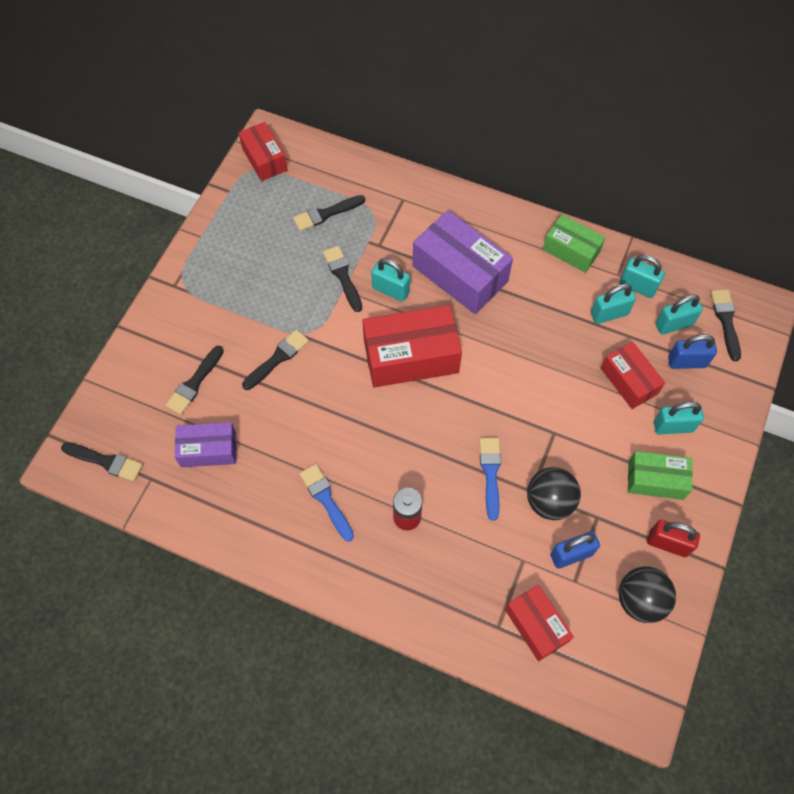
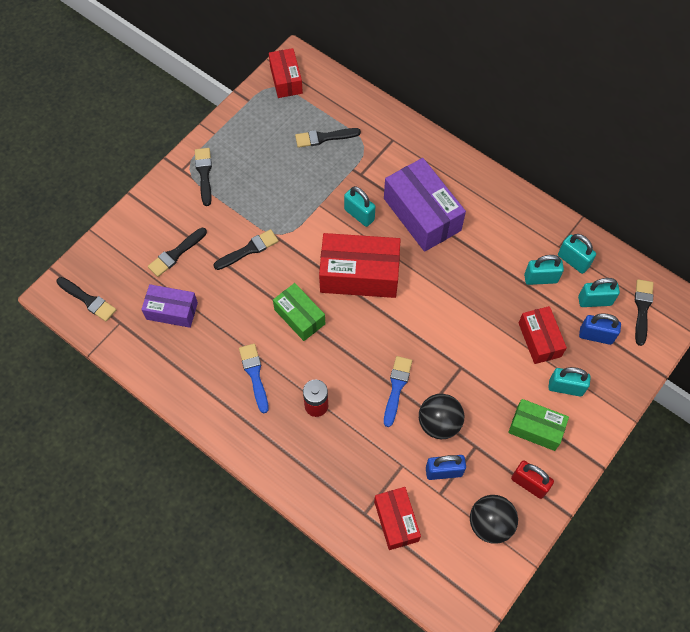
camera: 15 degrees right, 0 degrees up
(343, 276) = (322, 193): black brush -> black brush (204, 174)
(571, 250) = (525, 216): green box -> green box (299, 317)

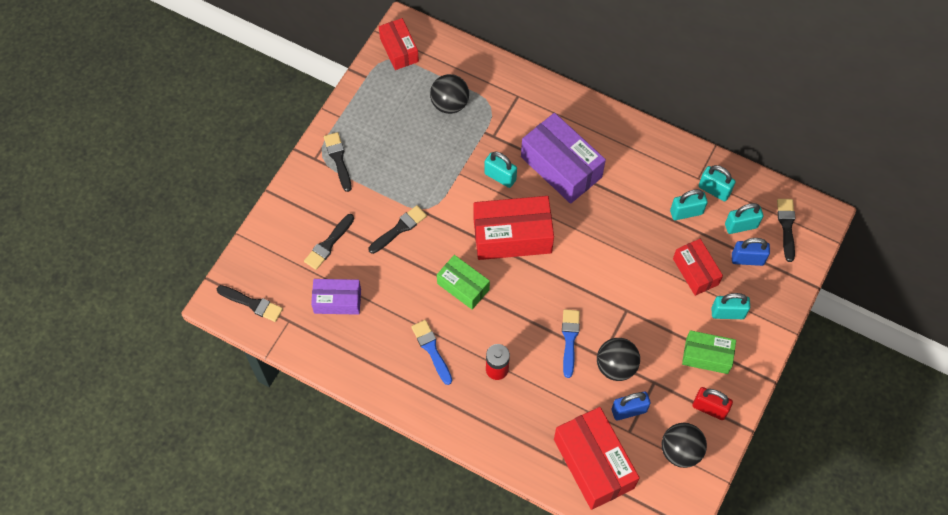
camera: 10 degrees left, 0 degrees up
(324, 137) = (449, 104): black brush -> black ball
(396, 521) = (593, 463): red box -> red box, size x1.67

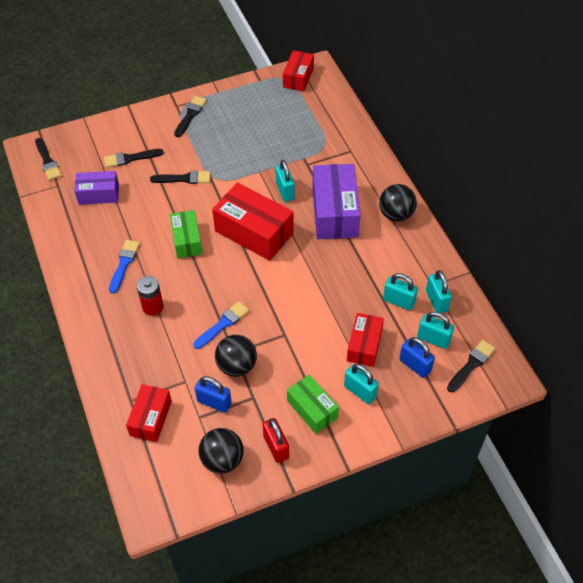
camera: 40 degrees right, 10 degrees down
(337, 301) = (98, 194): purple box -> purple box turned 45 degrees counterclockwise
(449, 104) = (298, 128): black ball -> black ball (396, 214)
(593, 463) = (150, 418): red box -> red box, size x0.60

